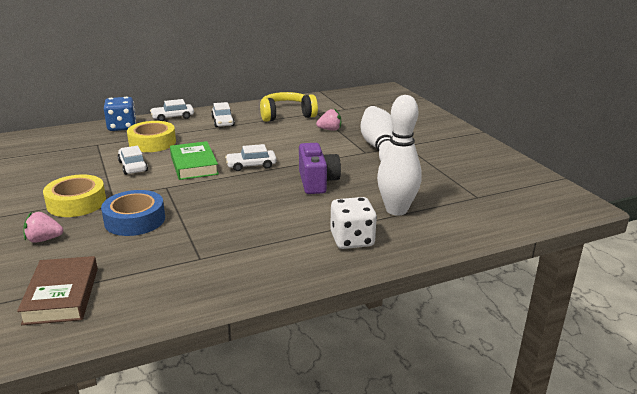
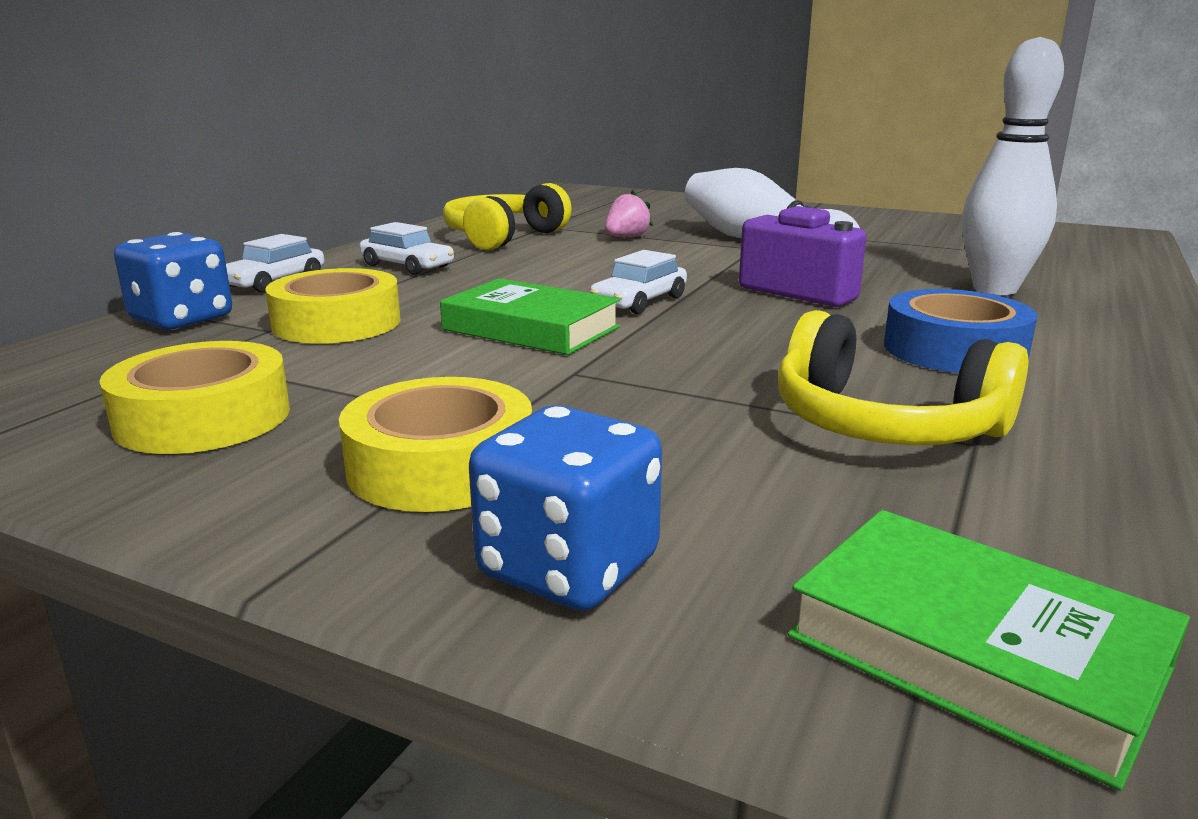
camera: 40 degrees left, 5 degrees down
(44, 239) = (568, 568): pink strawberry -> blue dice
(62, 295) = (975, 652): brown book -> green book
(64, 166) = (203, 418): none -> yellow tape
(133, 166) = (400, 366): white car -> none
(135, 220) = (674, 440): blue tape -> blue tape (954, 350)
(193, 241) = (884, 425): none -> yellow headphones
(352, 240) = (1064, 334): white dice -> none

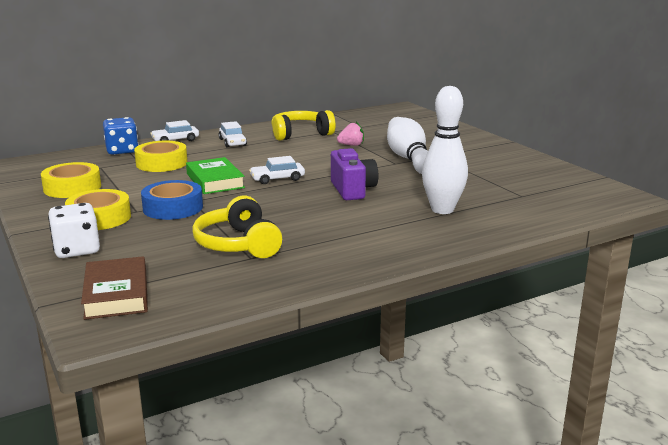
camera: 35 degrees right, 0 degrees up
(568, 568) = (77, 250): blue dice -> white dice
(954, 350) = (339, 229): blue tape -> blue tape (173, 208)
(975, 652) = (116, 294): green book -> brown book

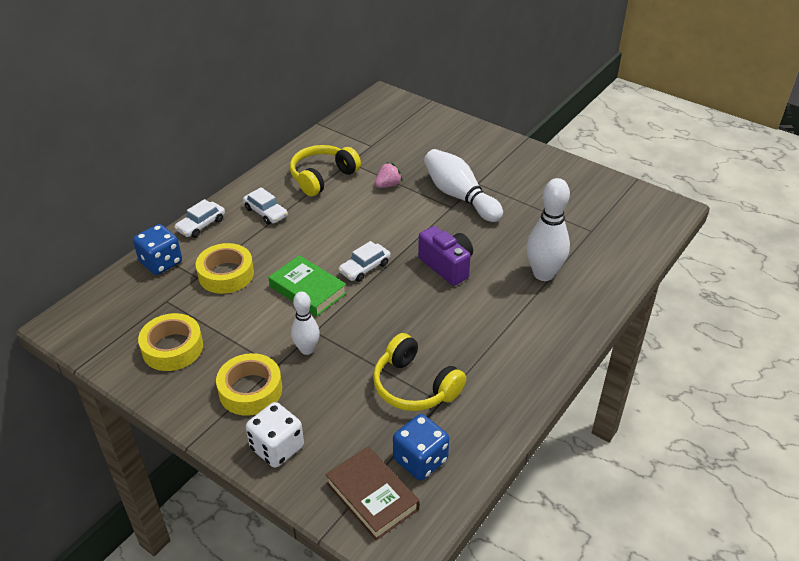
camera: 25 degrees left, 20 degrees up
(173, 208) = (307, 349): blue tape -> white bowling pin
(187, 285) = (420, 460): none -> blue dice

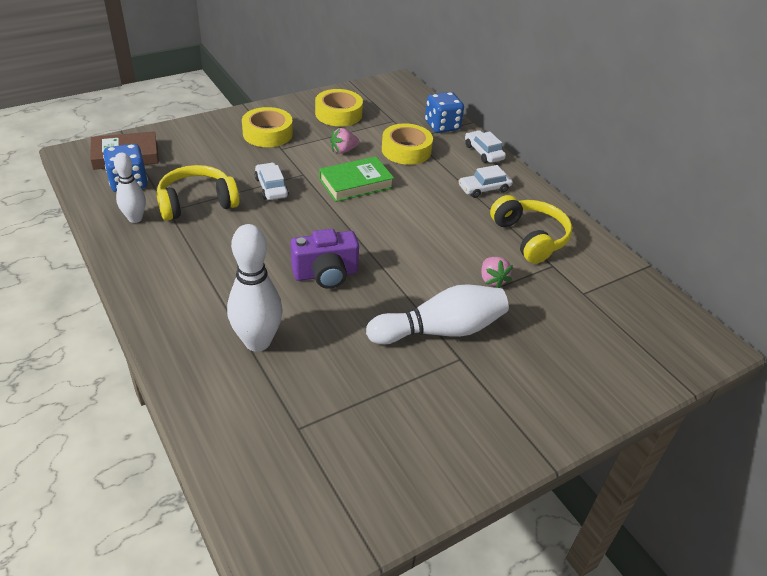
camera: 110 degrees right, 0 degrees up
(252, 317) = (343, 150): none -> pink strawberry
(277, 448) = (206, 132): white dice -> none
(307, 349) = (285, 165): white bowling pin -> white bowling pin (135, 218)
(365, 268) = (362, 222): white car -> white car (271, 187)

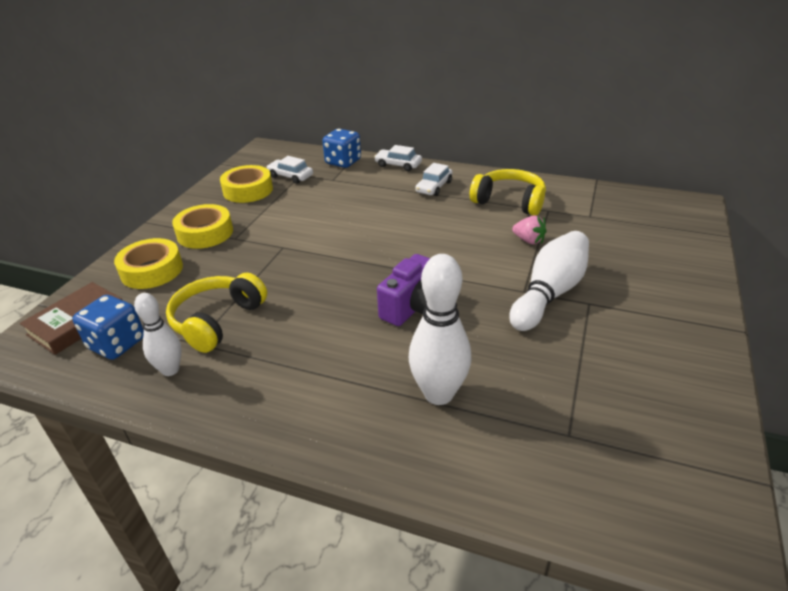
camera: 35 degrees left, 5 degrees down
(271, 187) = (270, 271): white car -> white car (290, 176)
(343, 150) = (291, 213): pink strawberry -> none
(356, 183) = (337, 231): green book -> none
(406, 150) = (341, 190): yellow tape -> yellow tape (152, 270)

